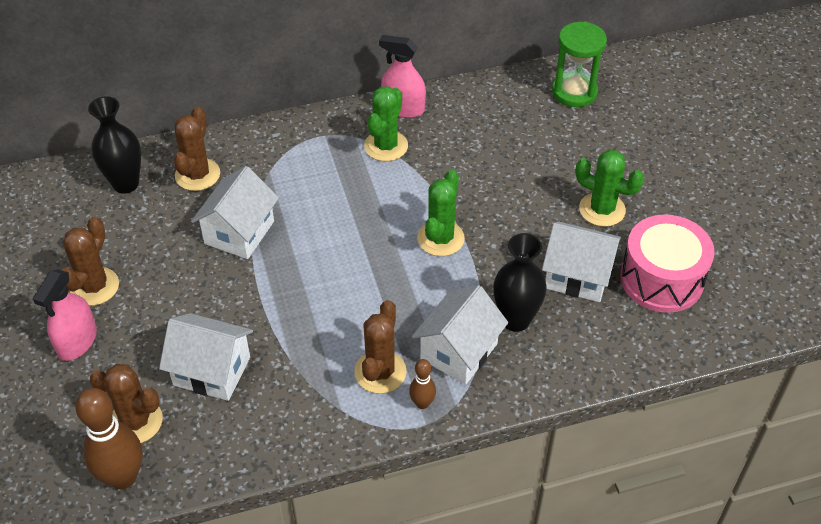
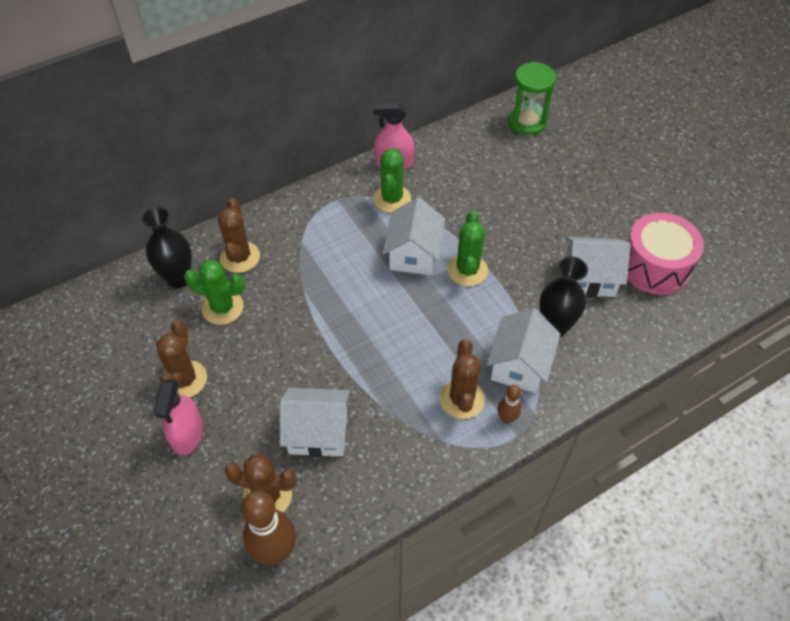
camera: 15 degrees left, 5 degrees up
(239, 232) = (295, 301): white house -> white house (413, 254)
(602, 209) = (586, 217): green cactus -> green cactus (222, 308)

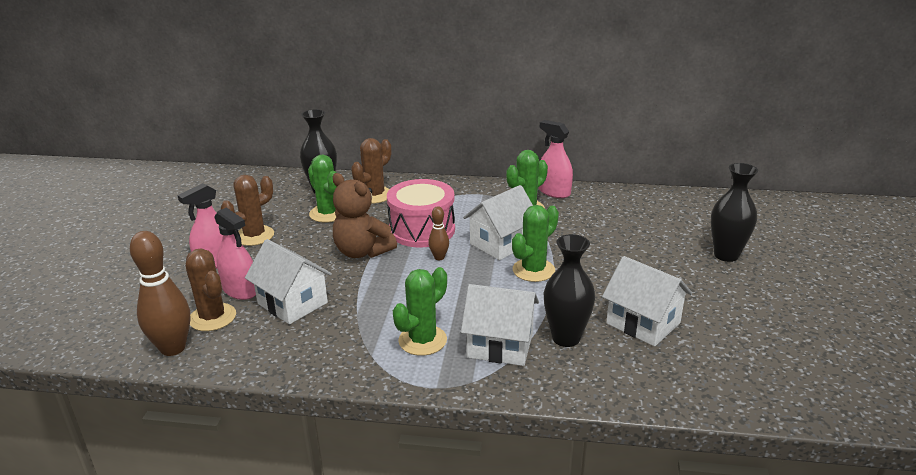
camera: 40 degrees right, 25 degrees down
(254, 450) = (240, 290): none -> pink spray bottle
(310, 336) = (362, 252): none -> brown teddy bear
(461, 399) = (422, 340): brown cactus -> green cactus
(506, 418) = (443, 372): brown bowling pin -> brown bowling pin (439, 257)
(519, 365) = (500, 345): white house -> white house turned 45 degrees clockwise
(527, 122) = (706, 210): green hourglass -> none
(581, 170) = (726, 255): none -> black vase
(655, 266) = (727, 346): pink drum -> pink drum (422, 230)

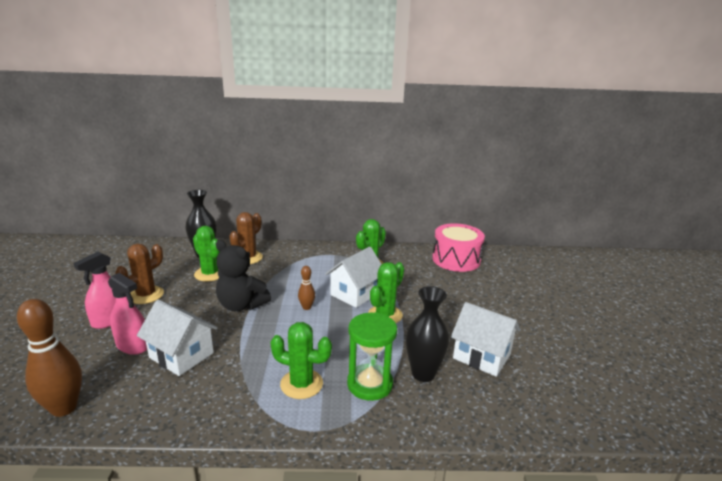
camera: 10 degrees left, 5 degrees down
(212, 317) = (105, 374): brown cactus -> none
(362, 252) = (241, 305): brown teddy bear -> black teddy bear
(422, 230) = (289, 285): pink drum -> pink drum (456, 259)
(422, 340) = (301, 384): green cactus -> green cactus turned 75 degrees clockwise
(500, 345) = (370, 384): white house -> green hourglass
(554, 192) = (388, 251): pink spray bottle -> none
(726, 255) = (527, 296): black vase -> none

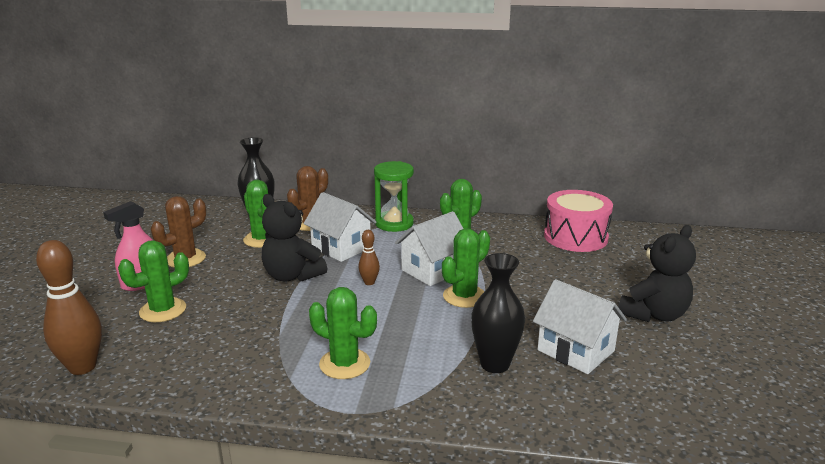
camera: 10 degrees right, 0 degrees up
(133, 345) = (163, 310): pink spray bottle -> green cactus
(181, 355) = (214, 324): white house -> white house (341, 248)
(370, 384) = (425, 370): green hourglass -> green hourglass (394, 223)
(530, 321) = (654, 314): none -> black teddy bear

